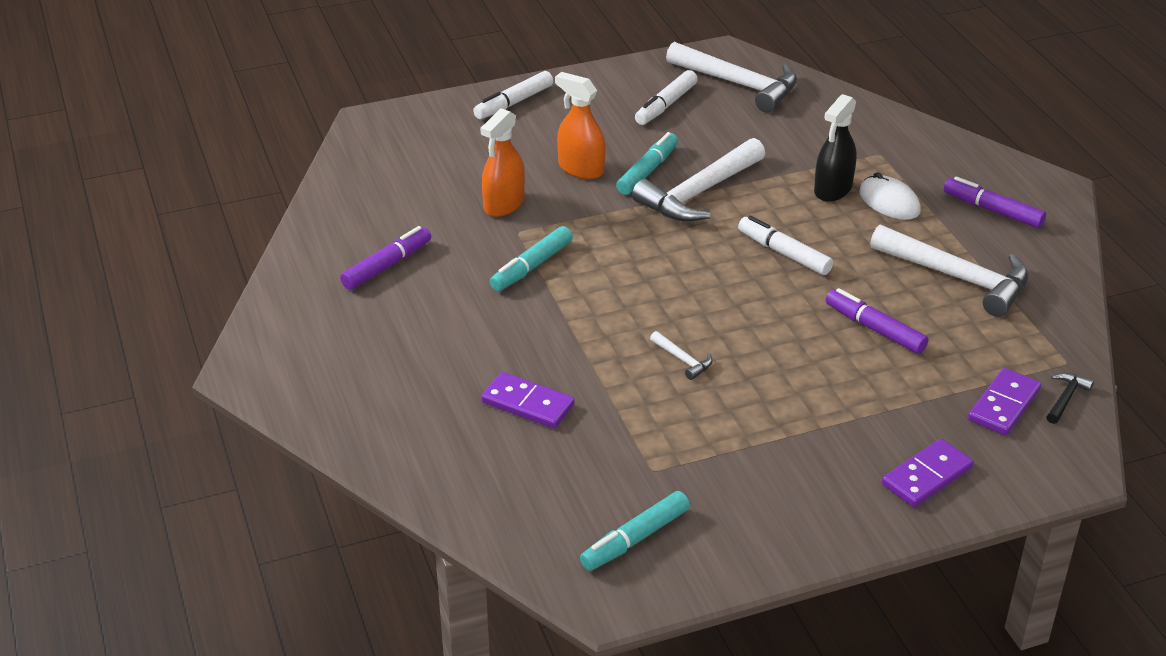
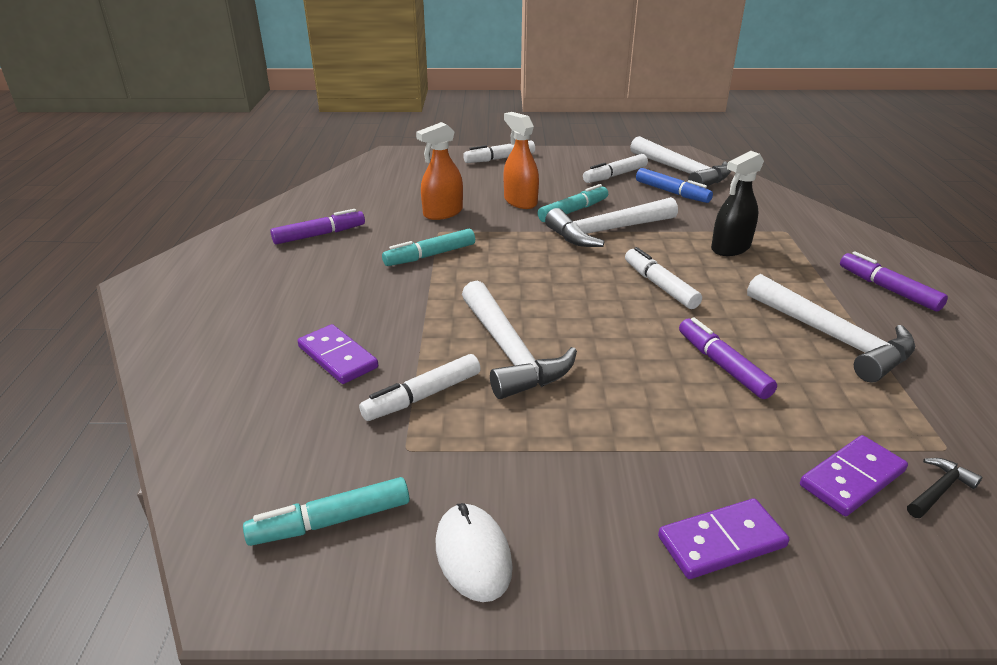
camera: 20 degrees right, 5 degrees down
(634, 421) = (423, 396): none -> white marker
(683, 360) = (509, 352): white hammer -> white hammer, size x2.36
(741, 120) = (672, 192): none -> blue marker
(889, 202) = (781, 265): white mouse -> white mouse (473, 555)

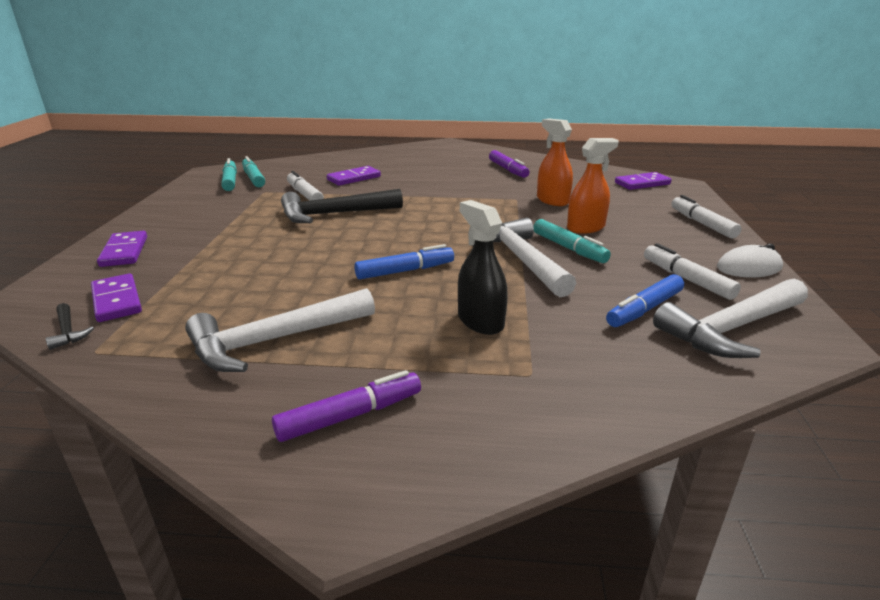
camera: 95 degrees right, 5 degrees down
(387, 169) = (642, 183): none -> purple domino
(430, 255) = (474, 196): turquoise marker -> turquoise marker (253, 178)
(473, 555) = (183, 202): white mouse -> white mouse (749, 267)
(509, 352) = (335, 214): white hammer -> black hammer
(660, 286) = (405, 271): white marker -> blue marker
(722, 366) = (271, 278): purple marker -> none

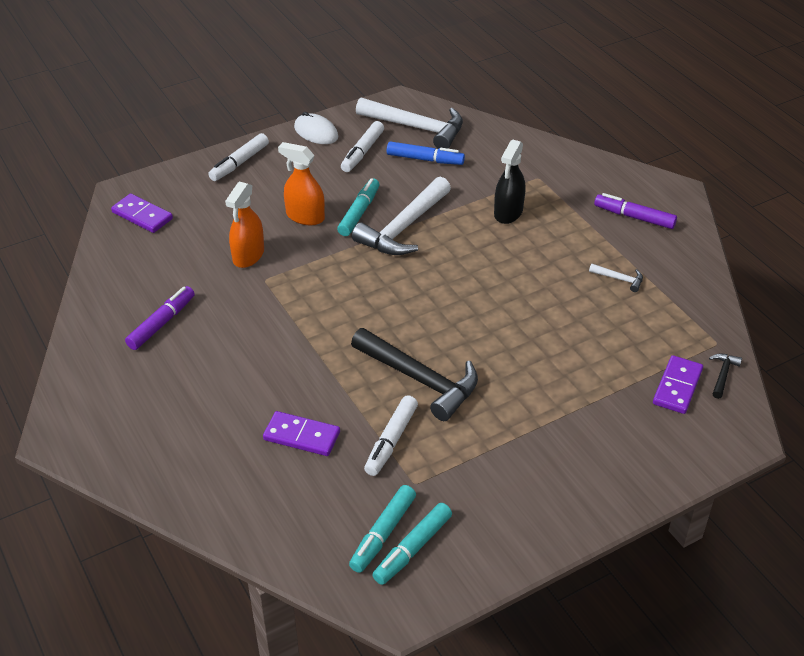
camera: 125 degrees left, 15 degrees up
(124, 251) = (631, 458): purple domino -> none
(275, 340) = (619, 279): white hammer -> white hammer, size x0.42
(405, 271) = (481, 274): blue marker -> none

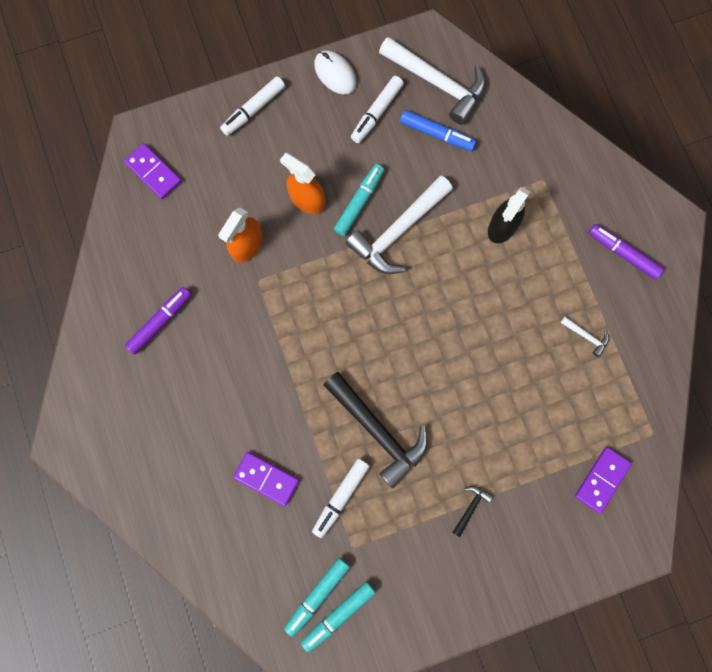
camera: 10 degrees right, 35 degrees up
(723, 375) = (646, 473): black hammer -> black hammer (470, 508)

